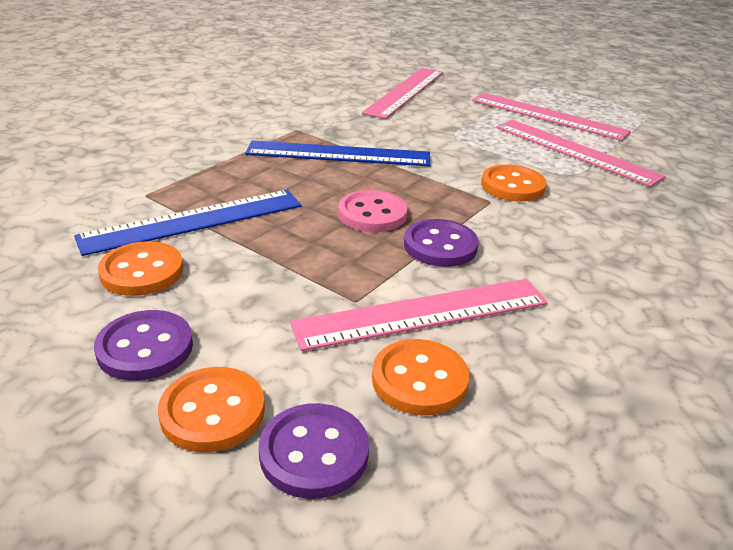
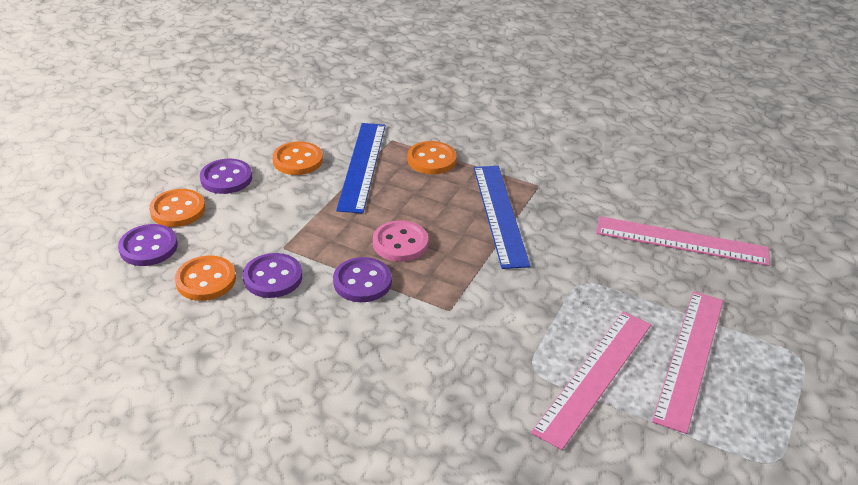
camera: 80 degrees right, 5 degrees up
(193, 221) = (362, 166): blue ruler -> blue ruler turned 45 degrees clockwise
(422, 313) = (273, 277): pink ruler -> purple button
(512, 186) = (485, 324): orange button -> orange button (431, 160)

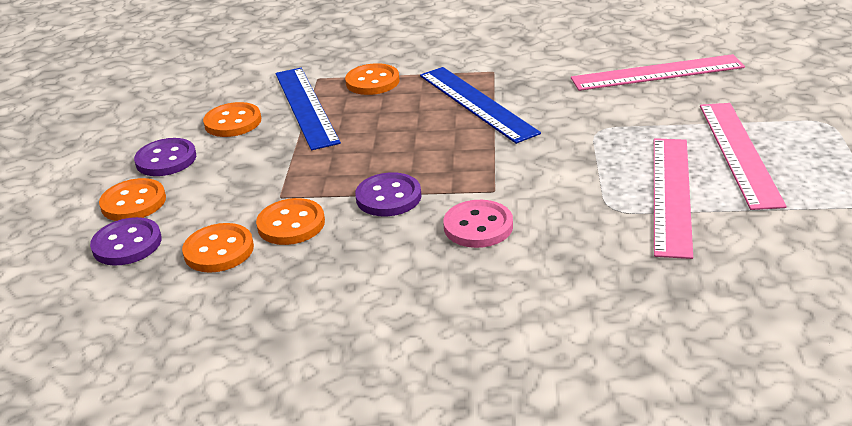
camera: 20 degrees left, 5 degrees down
(273, 277) = (291, 224): purple button -> orange button
(400, 243) = (399, 155): pink button -> pink button (478, 226)

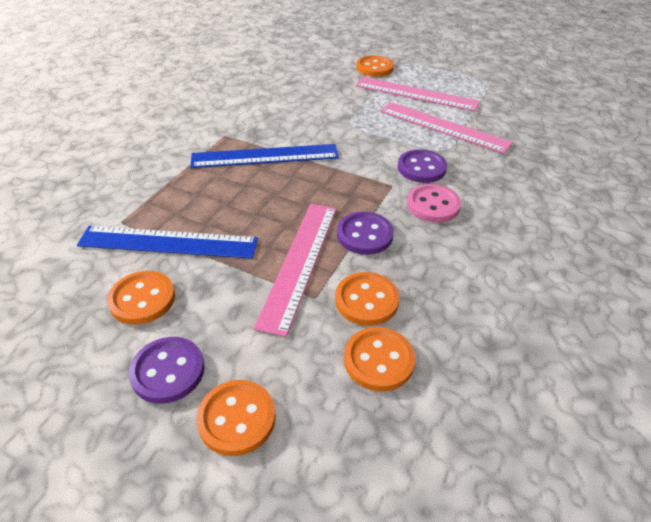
camera: 70 degrees left, 10 degrees up
(127, 244) = (320, 439): purple button -> purple button (421, 168)
(372, 82) = (169, 193): orange button -> orange button (374, 68)
(657, 73) = (301, 84): pink ruler -> pink ruler (299, 263)

